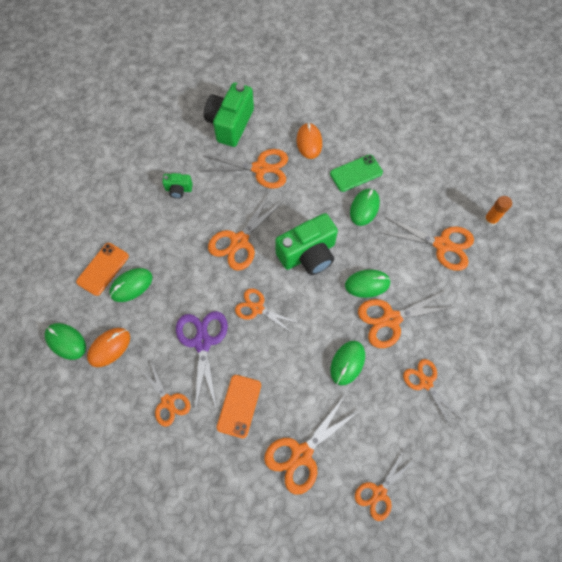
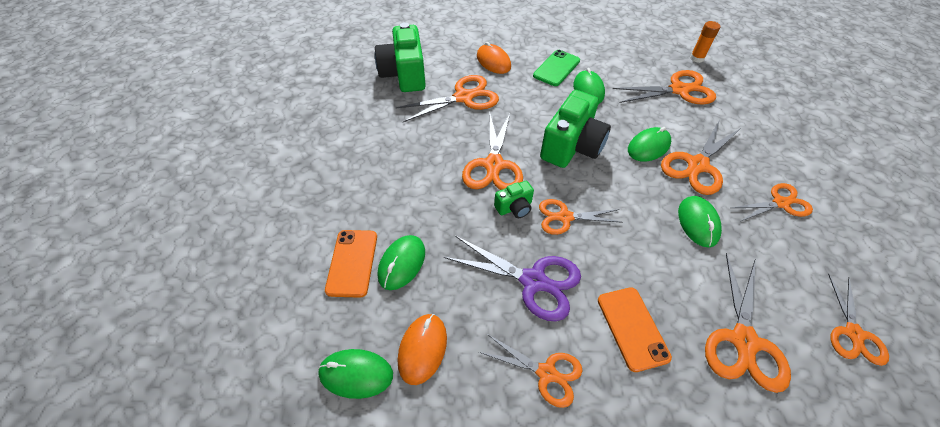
camera: 30 degrees left, 15 degrees down
(178, 189) = (390, 147): green camera -> green camera (514, 207)
(202, 342) = (533, 281): purple scissors -> purple scissors turned 150 degrees clockwise
(425, 382) = (780, 203): orange scissors -> orange scissors turned 135 degrees clockwise

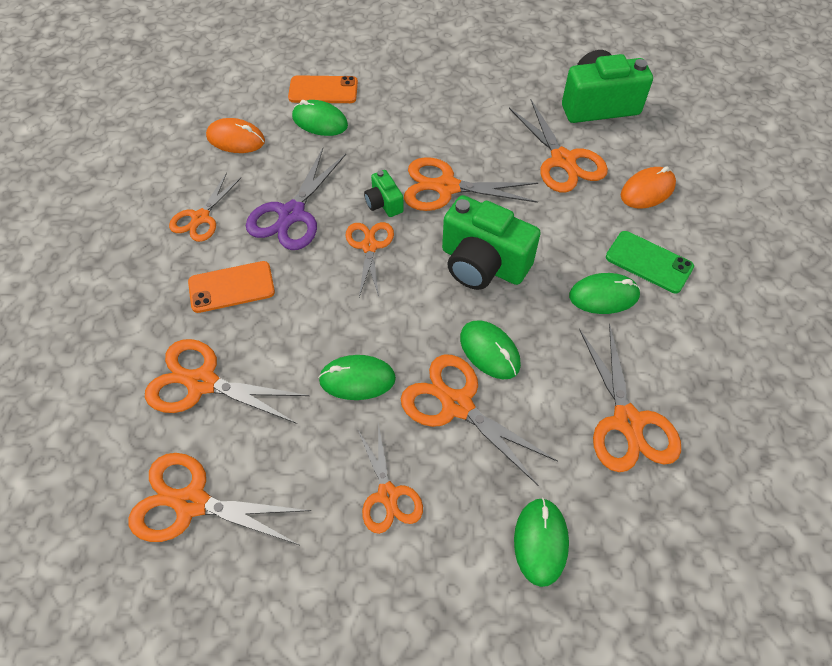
camera: 90 degrees right, 5 degrees up
(356, 374) = (222, 103): green mouse -> green mouse (540, 542)
(697, 58) = (730, 475): orange glue stick -> none
(853, 334) = (191, 503): orange scissors -> orange scissors, size x1.51

